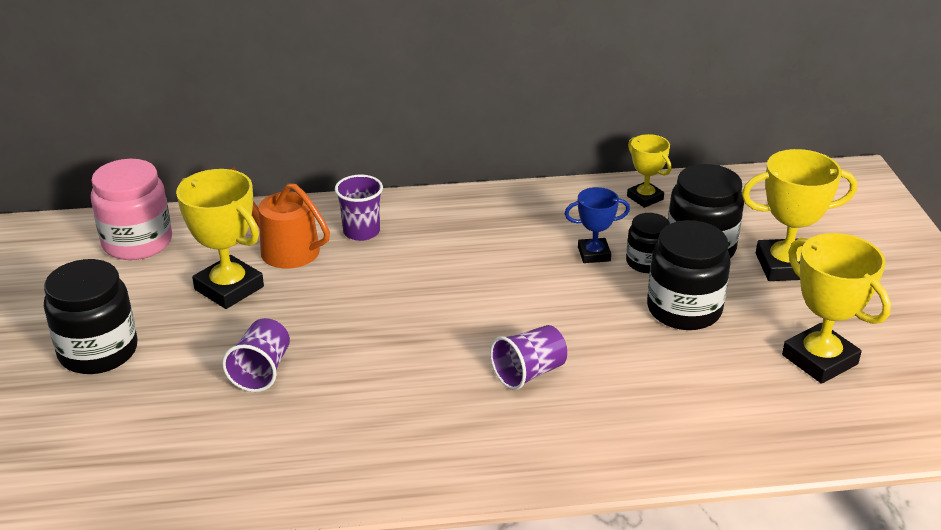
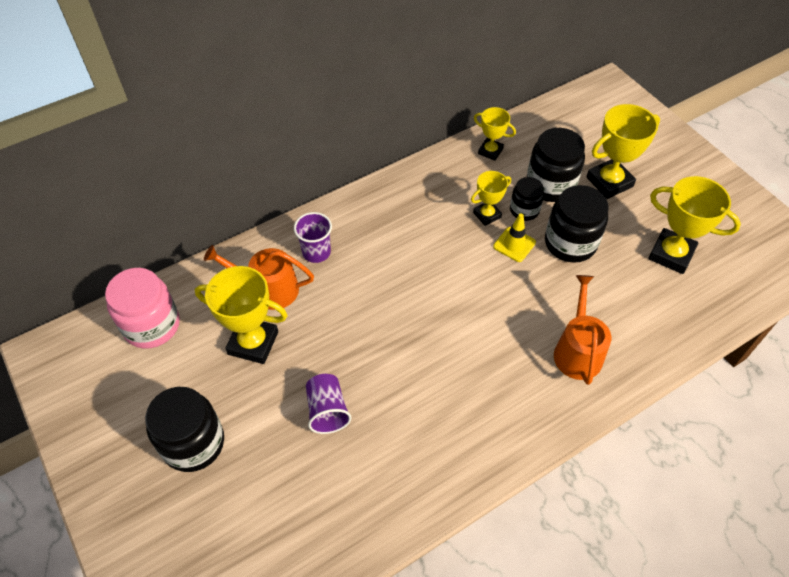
camera: 25 degrees left, 20 degrees up
(529, 373) = (506, 337): purple cup -> none
(594, 254) = (487, 215): blue trophy -> yellow trophy
(607, 290) = (514, 244): none -> yellow traffic cone
(611, 414) = (577, 351): none -> orange watering can

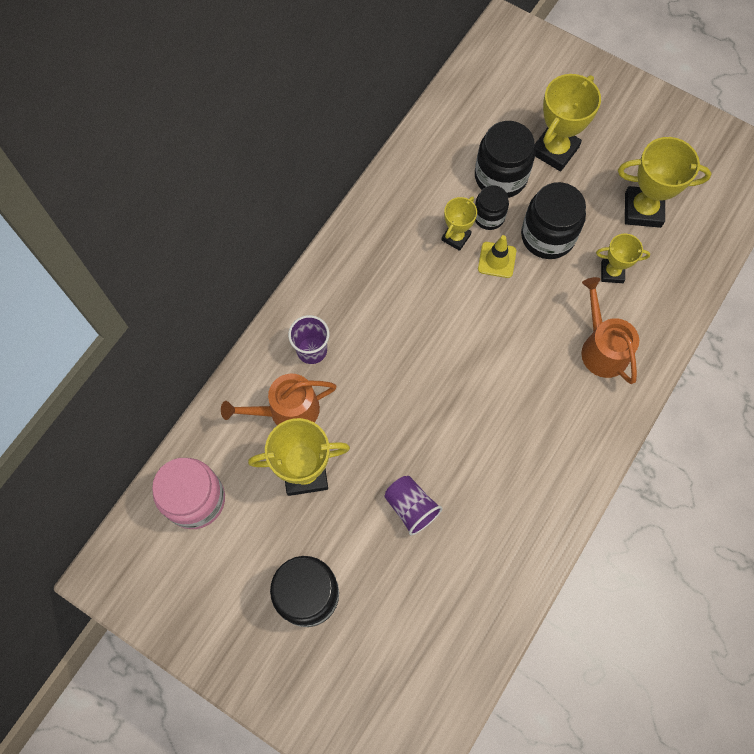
camera: 25 degrees left, 15 degrees up
(490, 151) = (424, 160): yellow trophy -> yellow trophy (612, 272)

